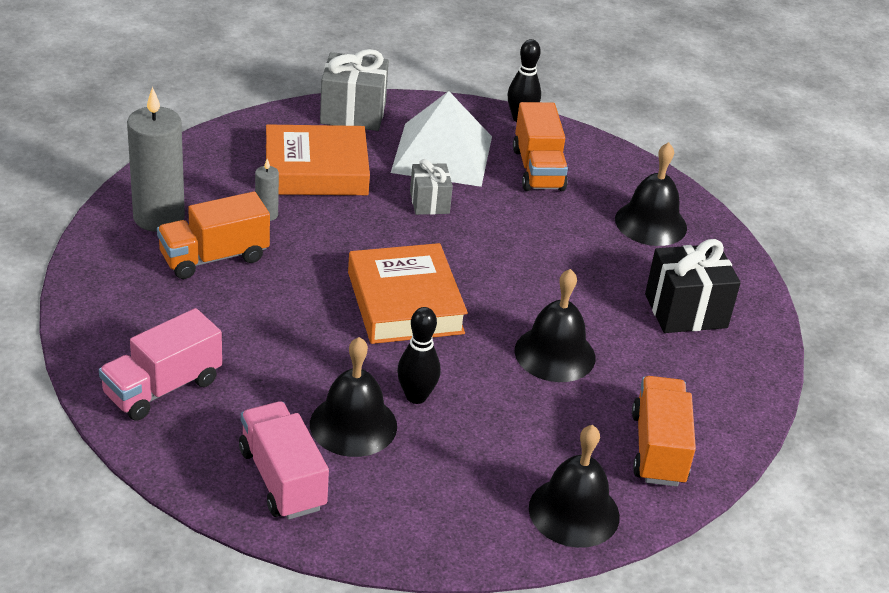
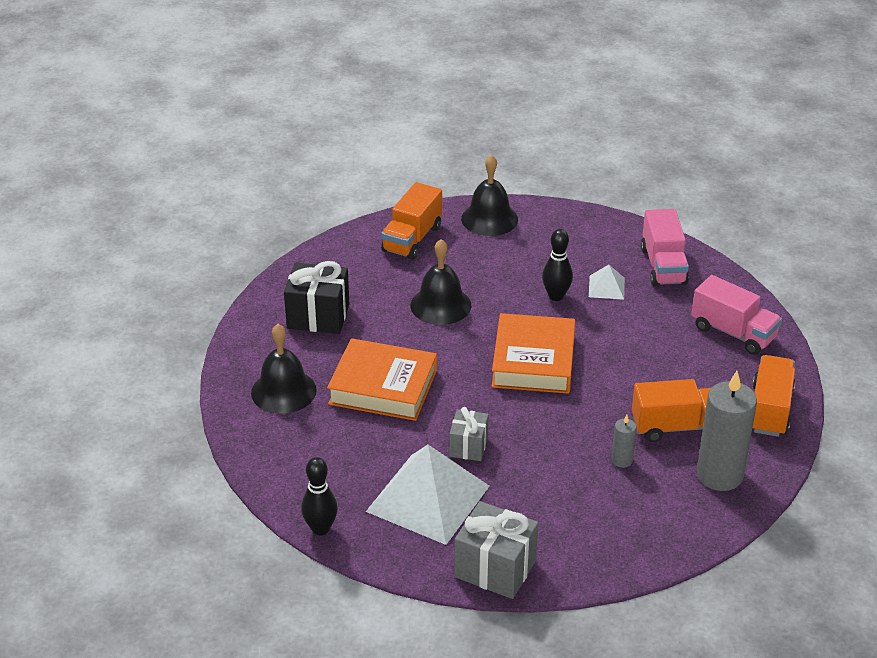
camera: 155 degrees left, 0 degrees up
(162, 388) = (733, 333): pink truck -> pink truck turned 60 degrees clockwise
(316, 170) = (560, 501): orange book -> orange book (383, 387)
(353, 425) = (606, 287): black bell -> white pyramid
(538, 169) = (345, 464): orange truck -> orange truck (769, 410)

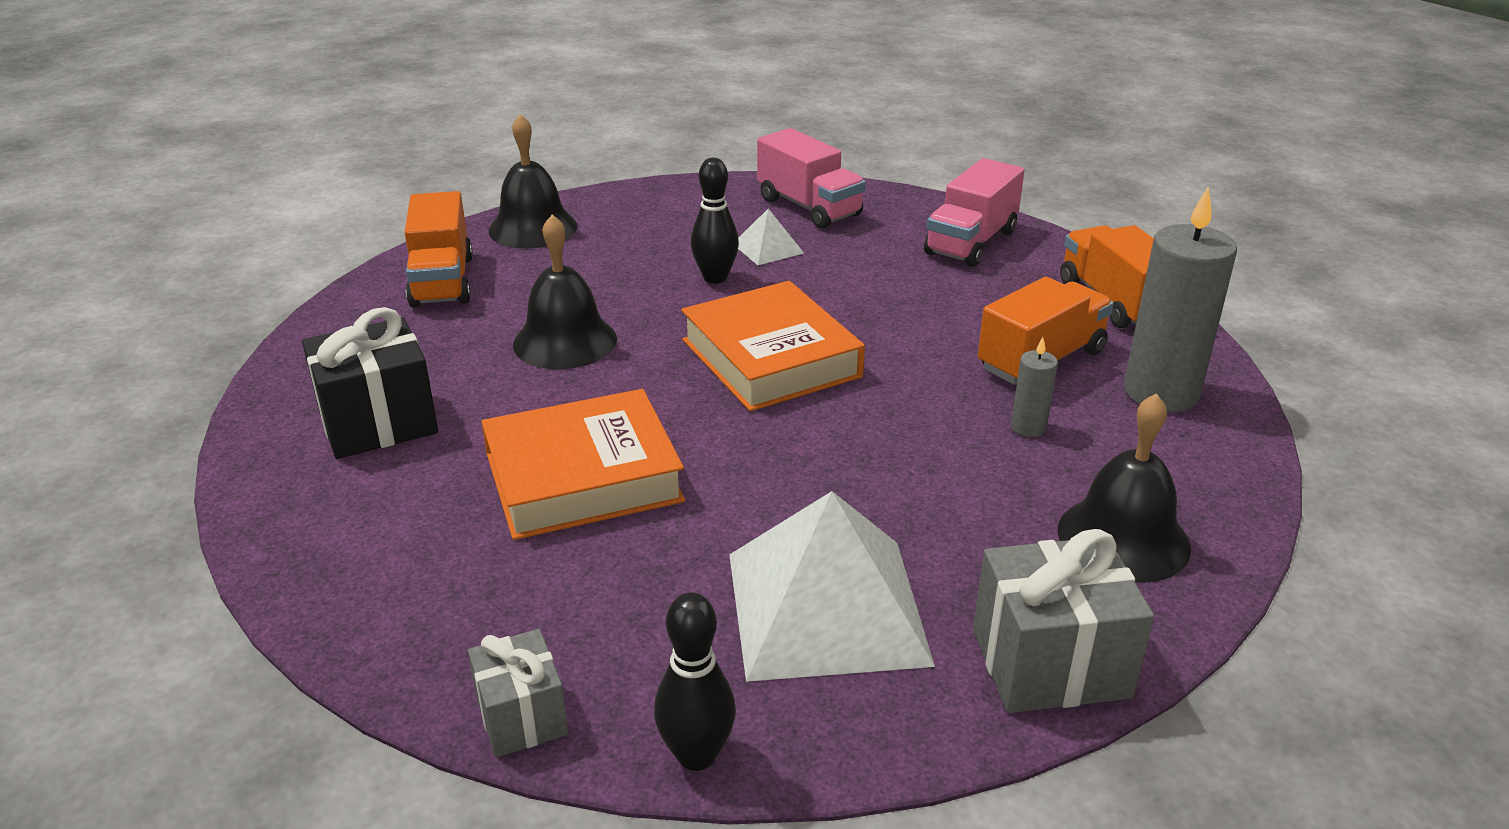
camera: 35 degrees left, 5 degrees down
(283, 391) = (412, 553): black bell -> black bell (1123, 538)
(468, 446) = (804, 502): grey gift -> grey gift (522, 716)
(733, 333) = (971, 242): pink truck -> pink truck turned 120 degrees clockwise

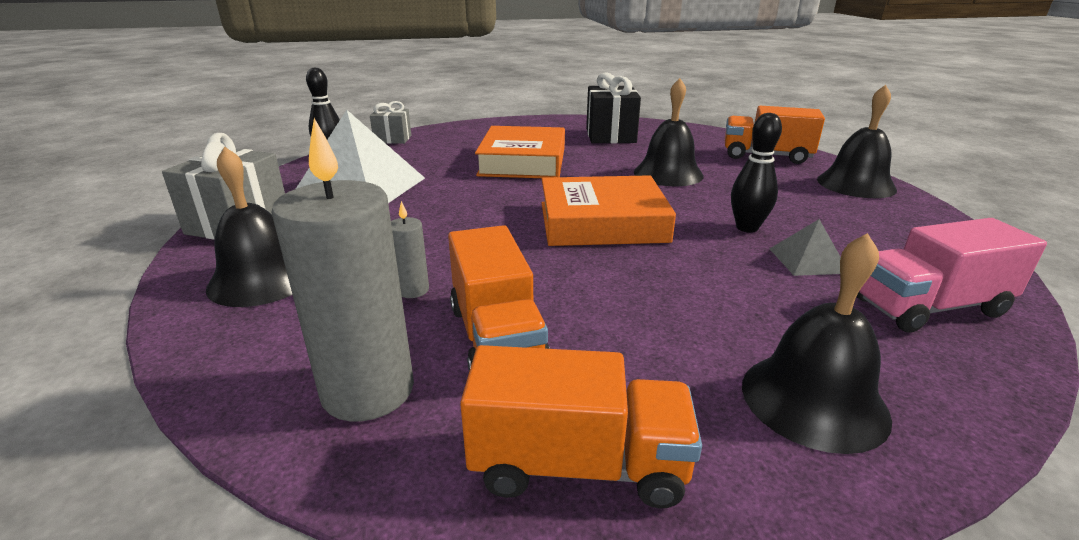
camera: 115 degrees right, 5 degrees down
(768, 248) = (808, 260): white pyramid -> grey pyramid
(971, 242) = (813, 400): pink truck -> black bell

